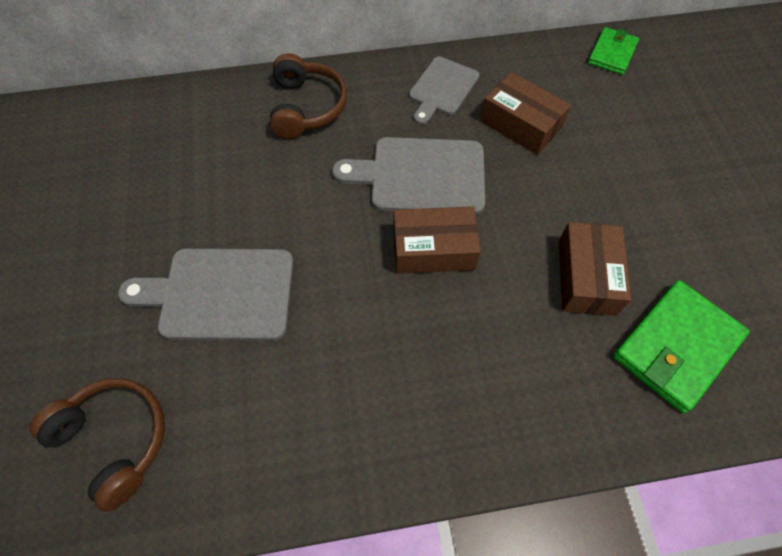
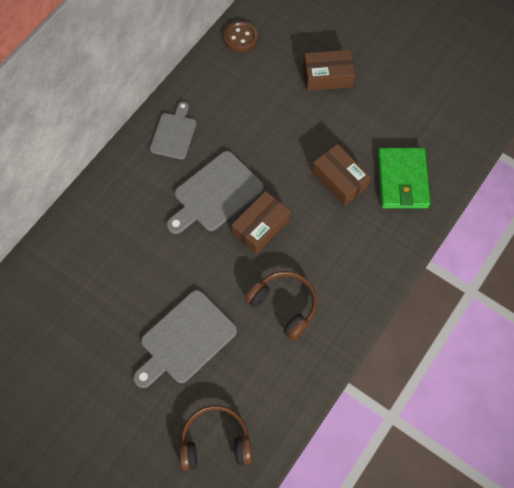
camera: 45 degrees left, 5 degrees up
(307, 107) = (113, 206): brown headphones -> brown headphones (284, 305)
(442, 89) = (174, 133): grey cutting board -> grey cutting board turned 150 degrees counterclockwise
(520, 124) = (235, 121): brown box -> brown box (327, 76)
(612, 53) = (240, 37): green wallet -> brown button

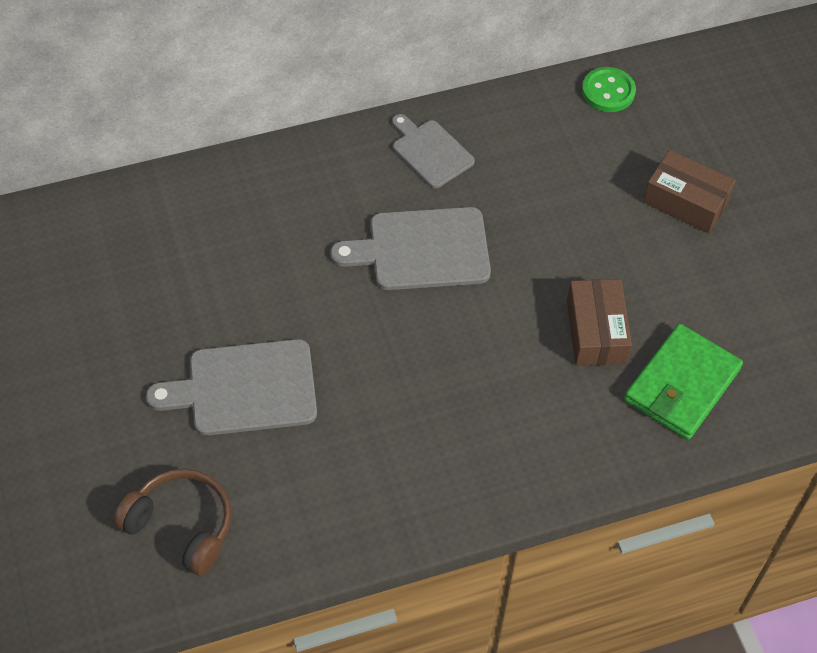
camera: 35 degrees right, 10 degrees down
(174, 133) = (430, 152): grey cutting board -> grey cutting board turned 90 degrees counterclockwise
(240, 37) = (608, 91): brown button -> green button
(260, 227) = (446, 322): brown box -> none
(284, 305) = (397, 431): brown headphones -> none

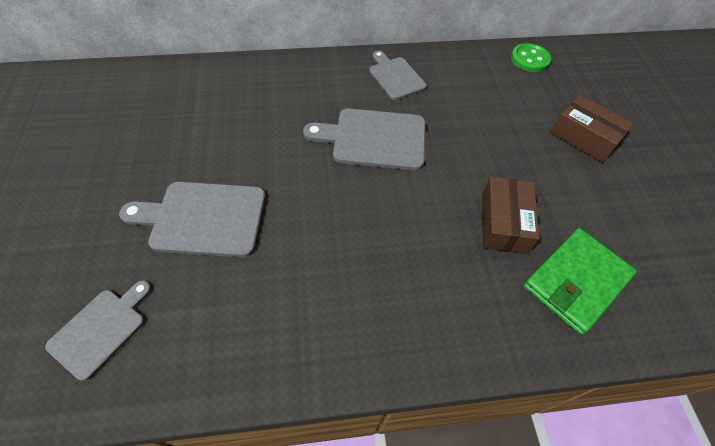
camera: 10 degrees right, 0 degrees up
(181, 526) = (101, 329): brown headphones -> grey cutting board

